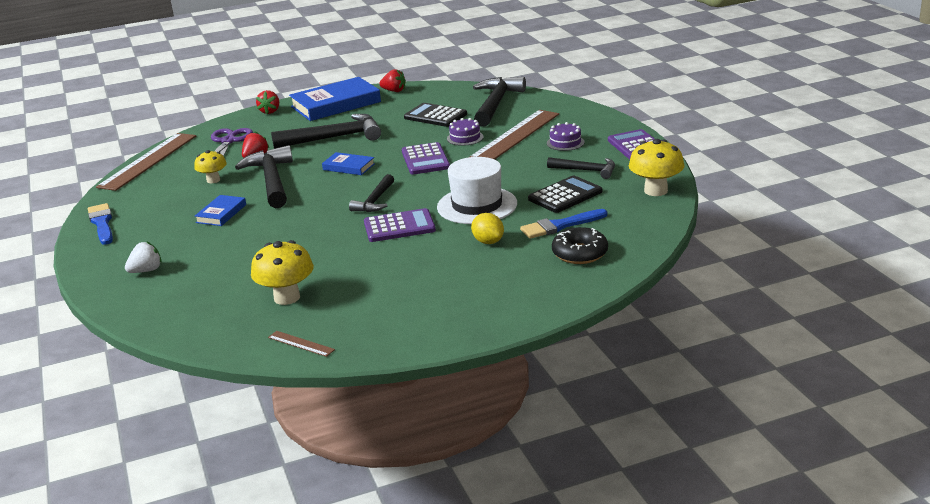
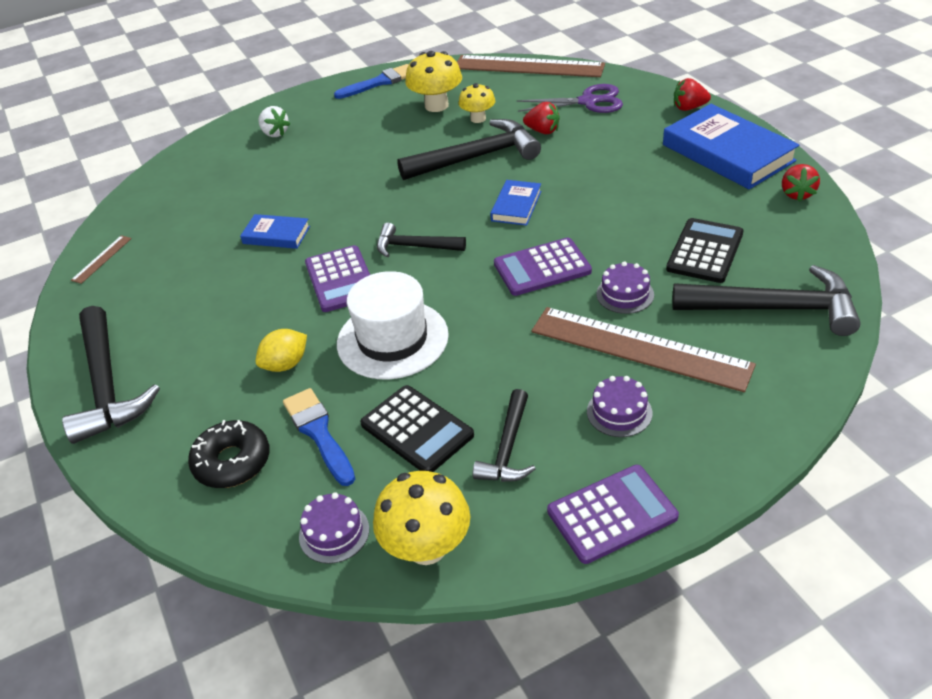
camera: 85 degrees right, 15 degrees up
(221, 213) = (392, 144): blue book -> blue book (276, 235)
(287, 297) = (195, 230): yellow mushroom -> yellow mushroom (436, 105)
(335, 138) = (609, 176): black hammer -> black hammer (107, 386)
(643, 216) = (334, 533): none -> purple cake

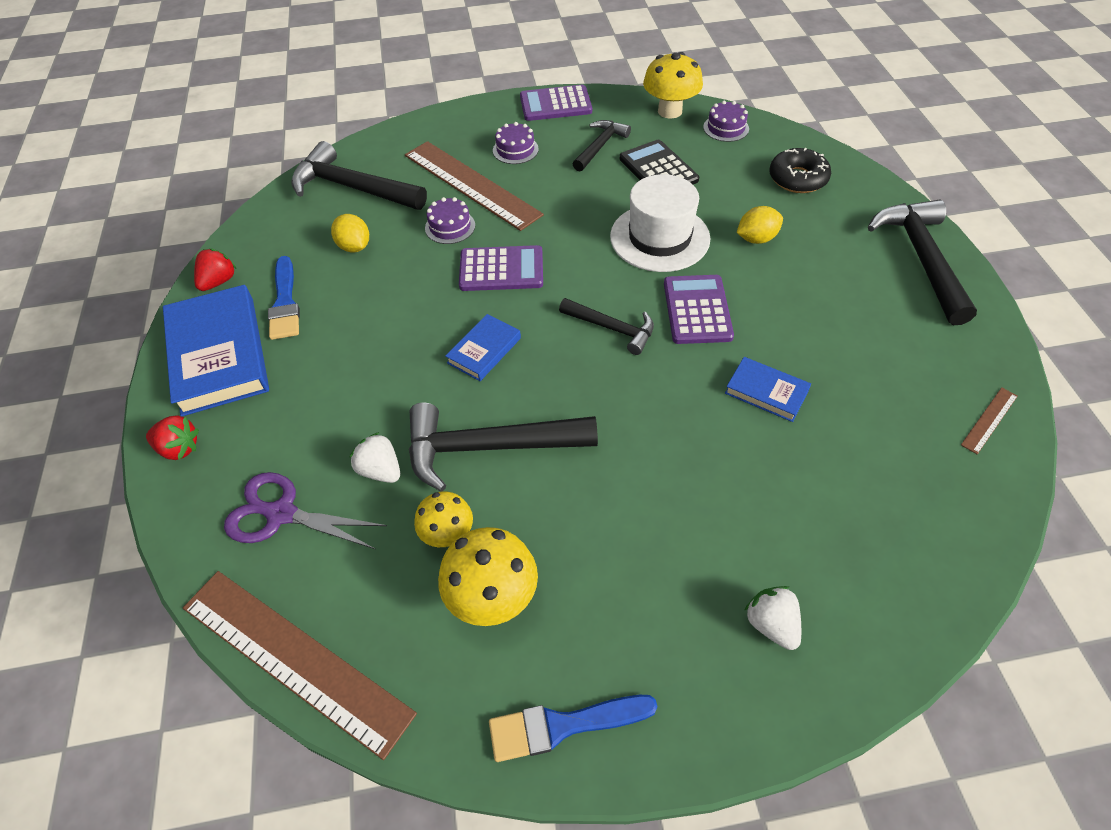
camera: 165 degrees left, 10 degrees up
(318, 433) = (731, 183): blue brush -> blue brush (285, 303)
(543, 131) = (380, 470): red strawberry -> white strawberry
(705, 251) = (354, 247): black calculator -> yellow lemon

